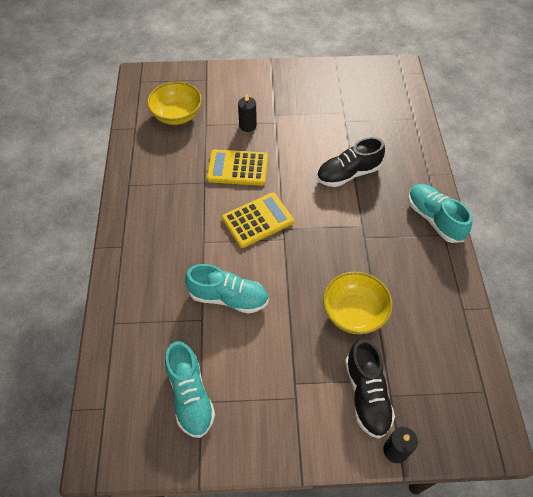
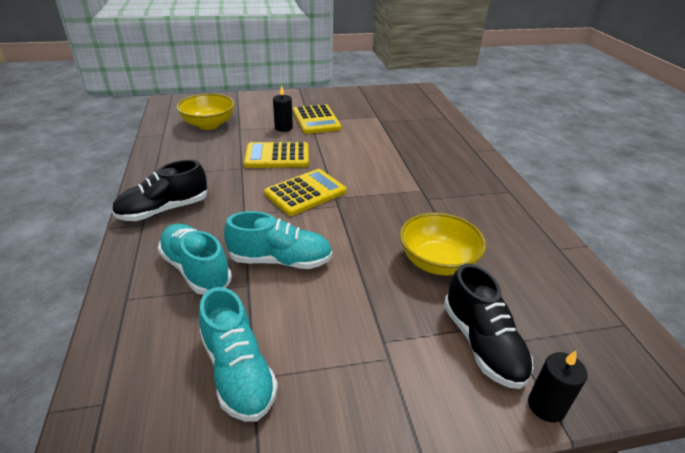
camera: 10 degrees left, 20 degrees down
(281, 115) = (316, 120): none -> yellow calculator
(348, 174) = (394, 154): black shoe -> black shoe (164, 210)
(434, 219) = (494, 180): turquoise shoe -> turquoise shoe (196, 269)

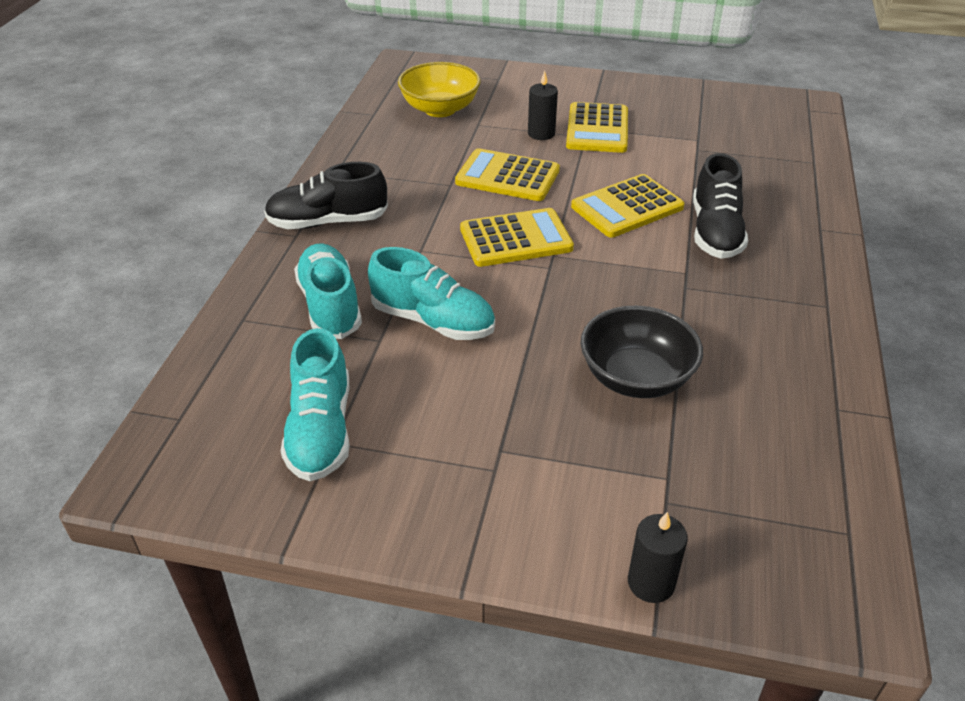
camera: 25 degrees right, 5 degrees up
(362, 160) = (627, 207): none -> yellow calculator
(437, 262) = (636, 377): yellow bowl -> black bowl
(482, 343) = (622, 491): black shoe -> black shoe (715, 232)

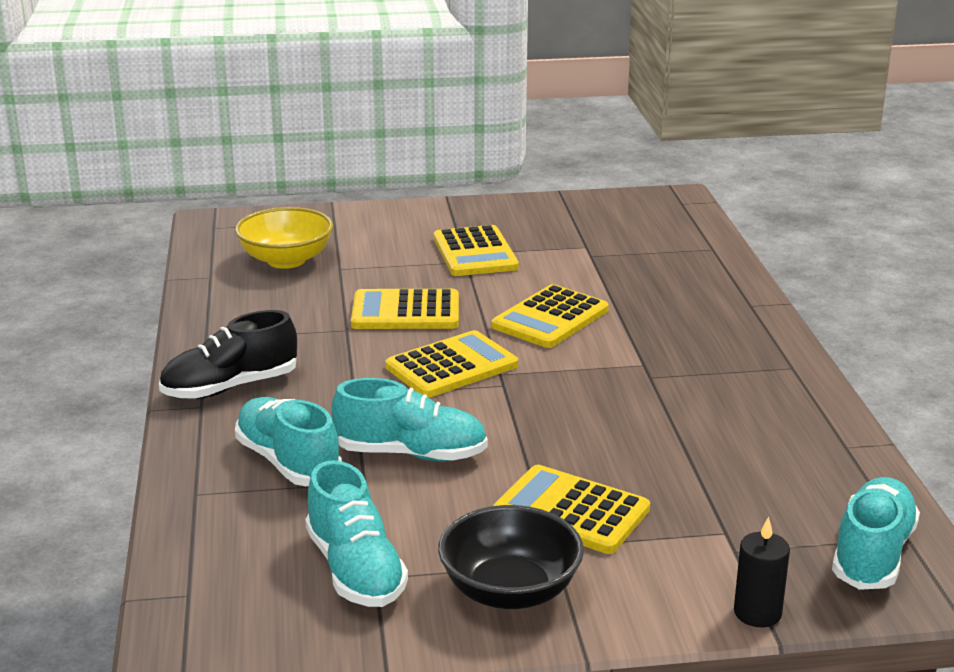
camera: 20 degrees left, 15 degrees down
(537, 416) = (571, 511): none -> yellow calculator
(541, 133) = (417, 266): black candle -> none
(636, 377) = (648, 460): black bowl -> black bowl (510, 591)
(715, 232) = (652, 325): black shoe -> none
(803, 545) = (872, 554): none -> turquoise shoe

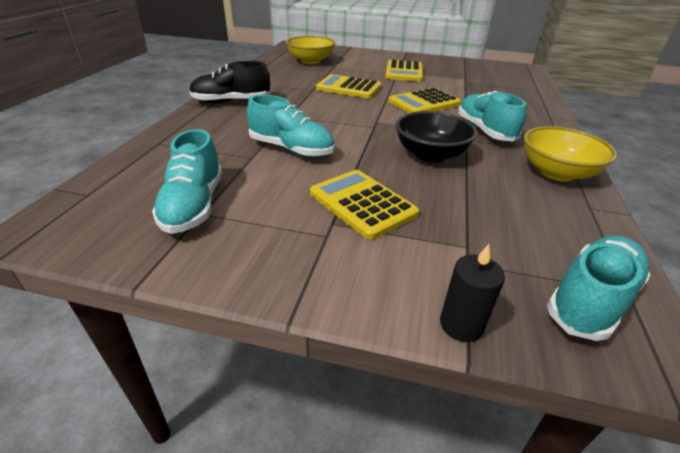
camera: 20 degrees right, 10 degrees up
(288, 462) = (221, 139): turquoise shoe -> turquoise shoe (484, 130)
(452, 366) = (352, 113): yellow calculator -> none
(510, 591) = (277, 247): black bowl -> black bowl (430, 154)
(791, 404) = (557, 173): none -> yellow bowl

